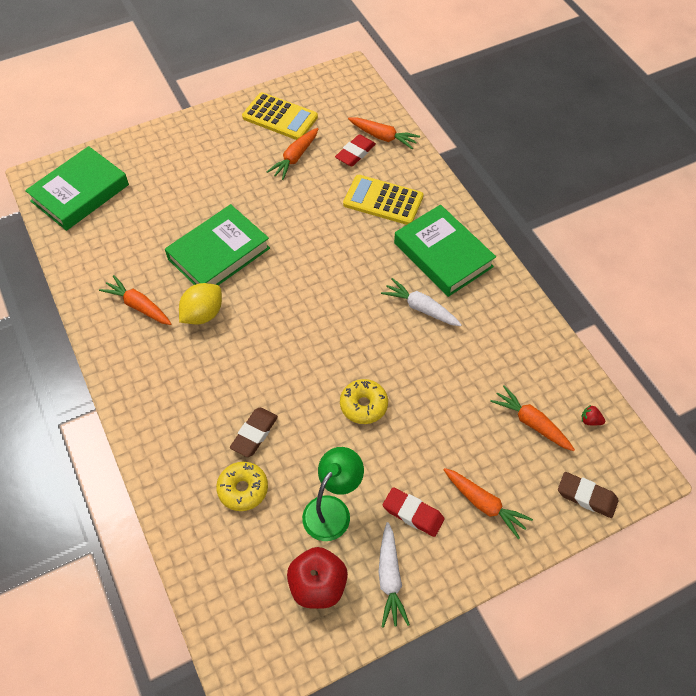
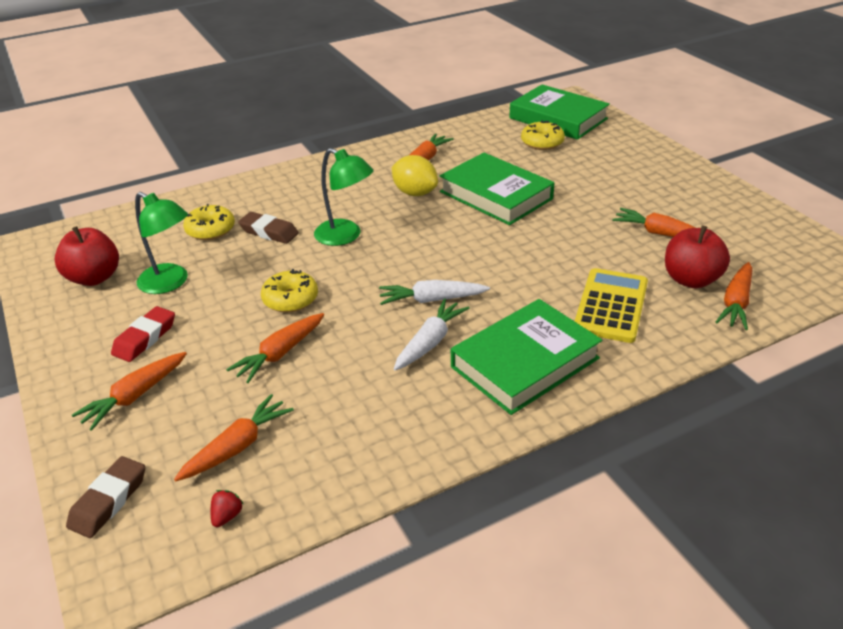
camera: 90 degrees right, 20 degrees down
(127, 211) = (542, 143): none -> yellow donut
(270, 368) = (345, 236): none -> green lamp
(280, 117) = (727, 219): yellow calculator -> none
(355, 153) = (691, 280): red eraser -> red apple
(390, 578) = (79, 323): white carrot -> white carrot (431, 300)
(433, 406) = (280, 354): none -> orange carrot

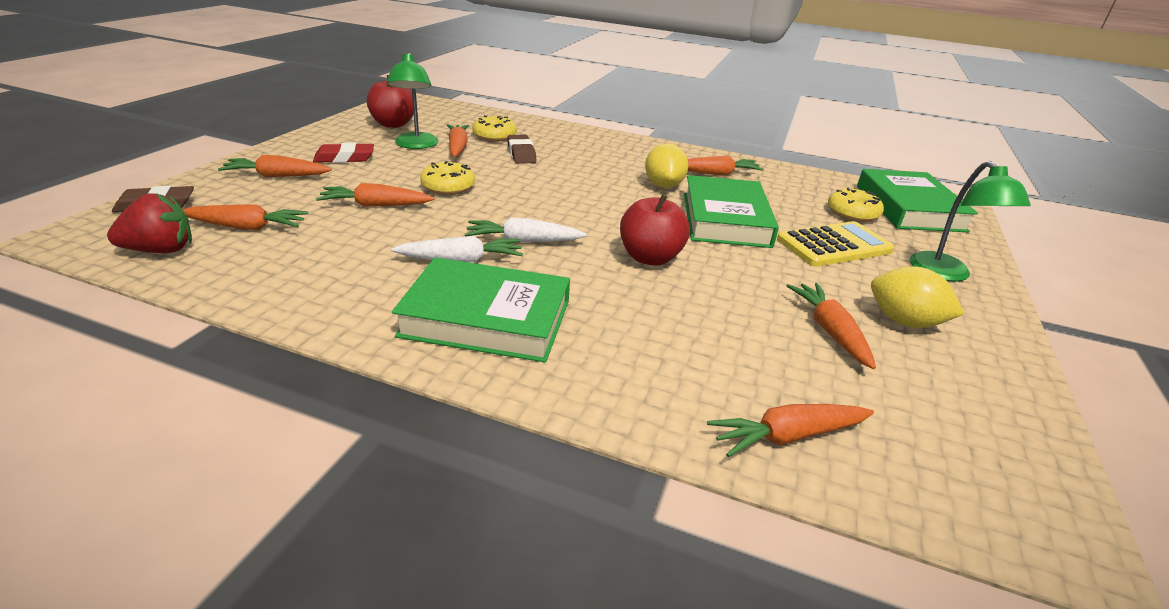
camera: 45 degrees right, 5 degrees down
(209, 261) = (457, 147): none -> orange carrot
(227, 516) = (161, 250): red strawberry -> red strawberry, size x2.11
(345, 236) = (558, 179): green lamp -> green lamp (946, 274)
(431, 300) = (523, 241): white carrot -> white carrot turned 45 degrees counterclockwise
(611, 306) = (647, 340): yellow calculator -> yellow calculator (834, 245)
(673, 203) = (904, 321): none -> yellow lemon
(691, 280) = (779, 382): red apple -> red apple (650, 258)

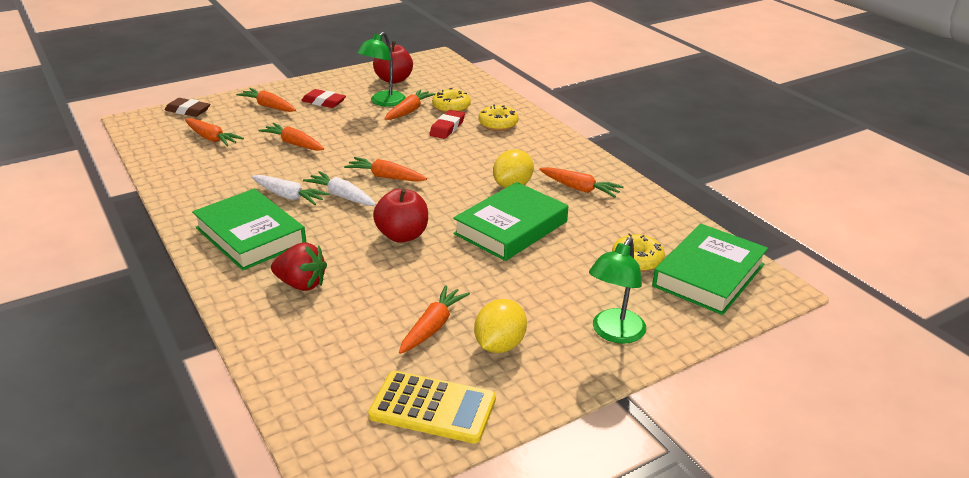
camera: 40 degrees right, 0 degrees up
(161, 250) = (159, 141): red strawberry -> red strawberry (301, 284)
(448, 187) = (355, 142): yellow donut -> yellow donut (498, 124)
(521, 153) = (447, 128): brown eraser -> red eraser
(787, 436) = (297, 361): orange carrot -> orange carrot (386, 177)
(834, 245) = (561, 277): yellow calculator -> yellow calculator (433, 407)
(904, 321) = (499, 345): yellow lemon -> yellow lemon turned 45 degrees clockwise

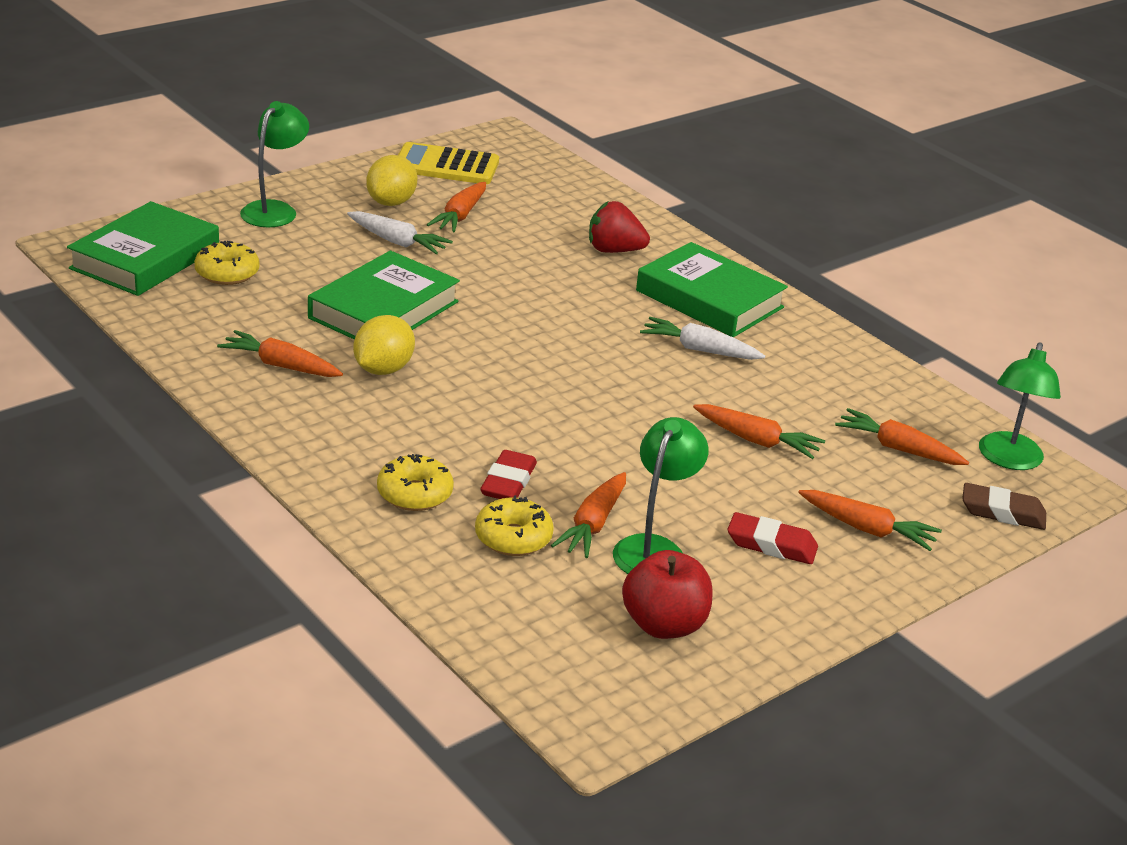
camera: 170 degrees right, 0 degrees up
(151, 132) = (1008, 460): none -> green lamp
(342, 196) = (626, 350): white carrot -> white carrot (397, 242)
(386, 177) = (578, 381): orange carrot -> none
(402, 235) = (522, 300): red apple -> none

